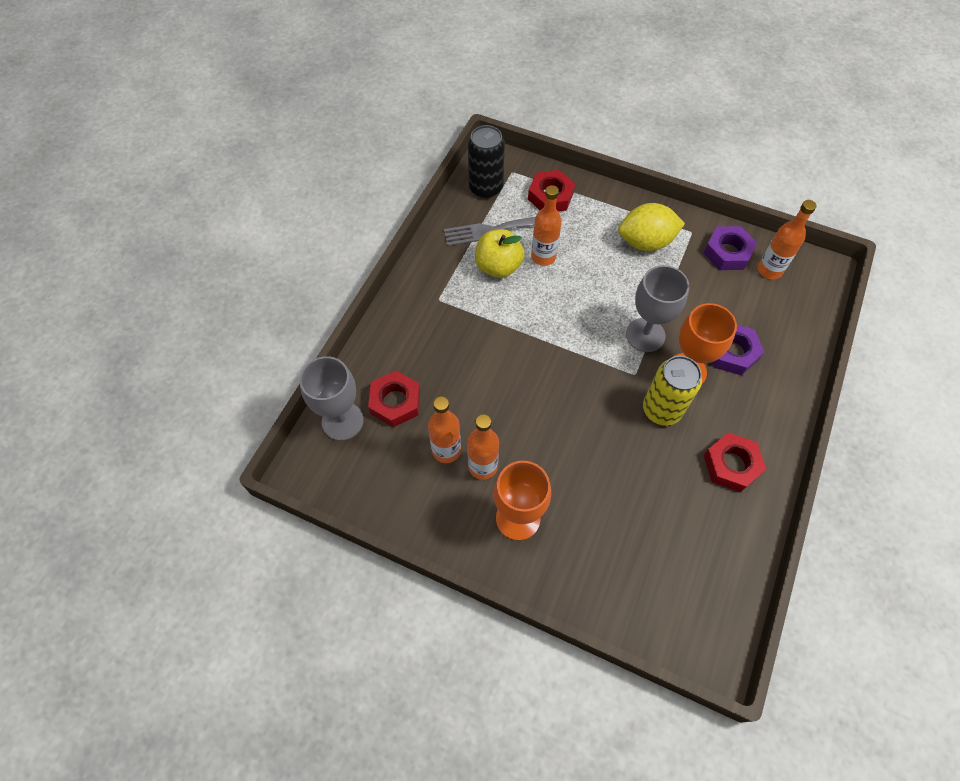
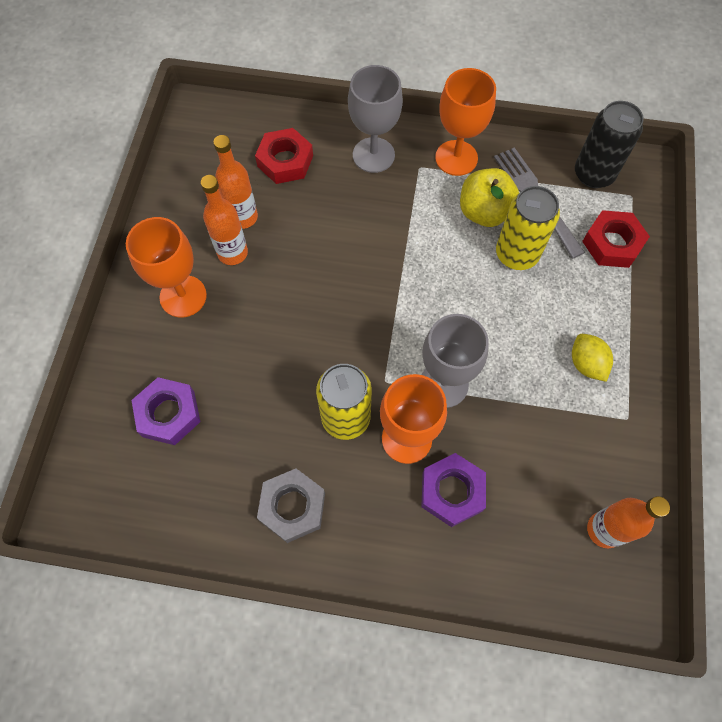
camera: 75 degrees right, 5 degrees up
(342, 421) = (253, 125): grey goblet -> grey goblet (373, 155)
(439, 271) = (456, 158): none -> orange goblet
(543, 257) = (516, 254): orange bottle -> yellow can
(645, 242) = (586, 364): yellow lemon -> yellow lemon, size x0.61
(727, 252) = (612, 469): purple nut -> purple nut (168, 414)
(731, 465) = (292, 507): red nut -> grey nut

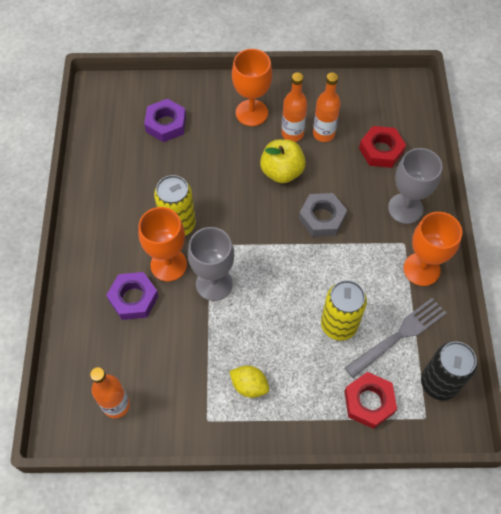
camera: 80 degrees right, 5 degrees down
(292, 507) = (112, 204): grey nut -> grey nut (322, 218)
(484, 212) = (373, 296): yellow apple -> yellow apple (282, 172)
(586, 364) = (249, 385): yellow lemon -> yellow lemon turned 60 degrees clockwise

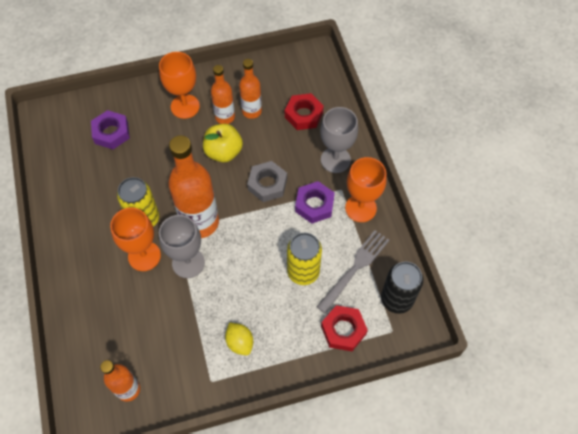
camera: 15 degrees left, 0 degrees up
(133, 298) = (120, 293): purple nut -> purple nut (314, 205)
(237, 242) = (200, 222): none -> orange bottle
(249, 385) = (240, 342): yellow lemon -> yellow lemon turned 45 degrees clockwise

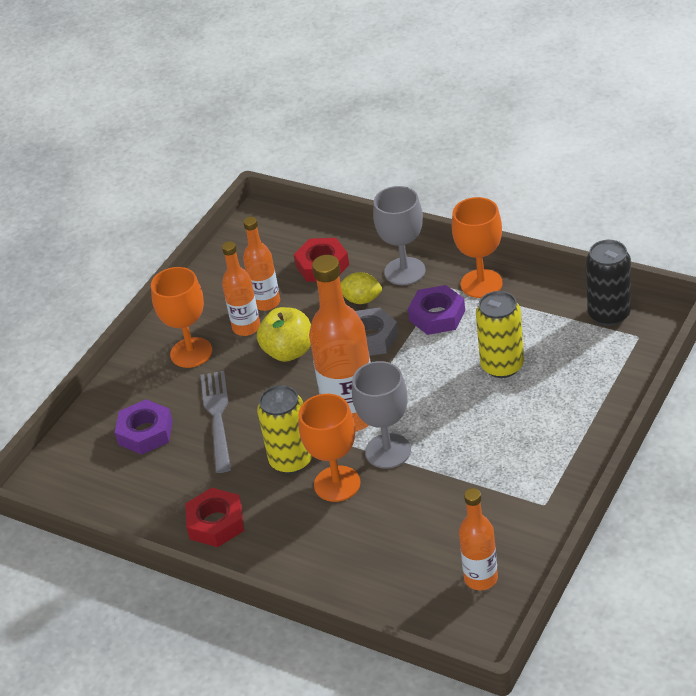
camera: 40 degrees left, 20 degrees down
(240, 342) = (526, 458): yellow lemon -> yellow lemon (361, 300)
(343, 330) = (599, 371): red nut -> red nut (216, 523)
(355, 268) = (542, 325): grey fork -> grey fork (217, 417)

